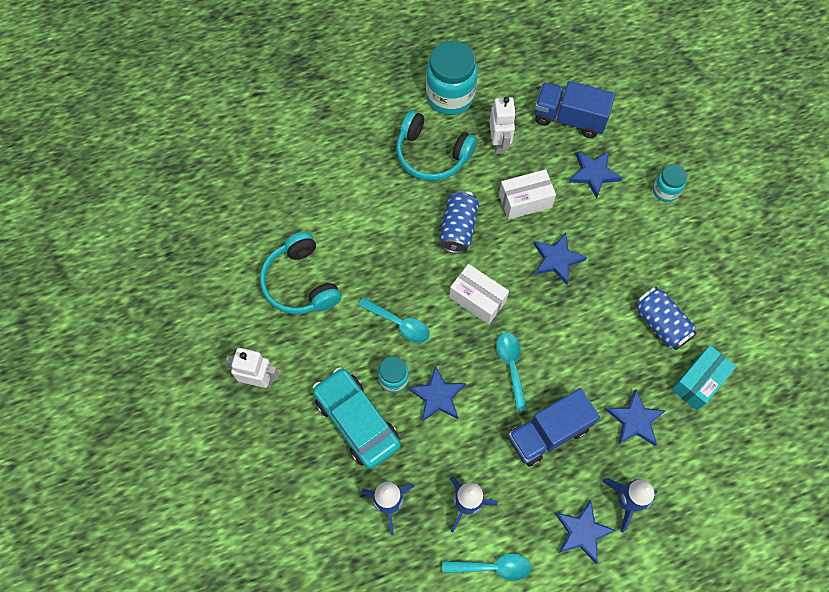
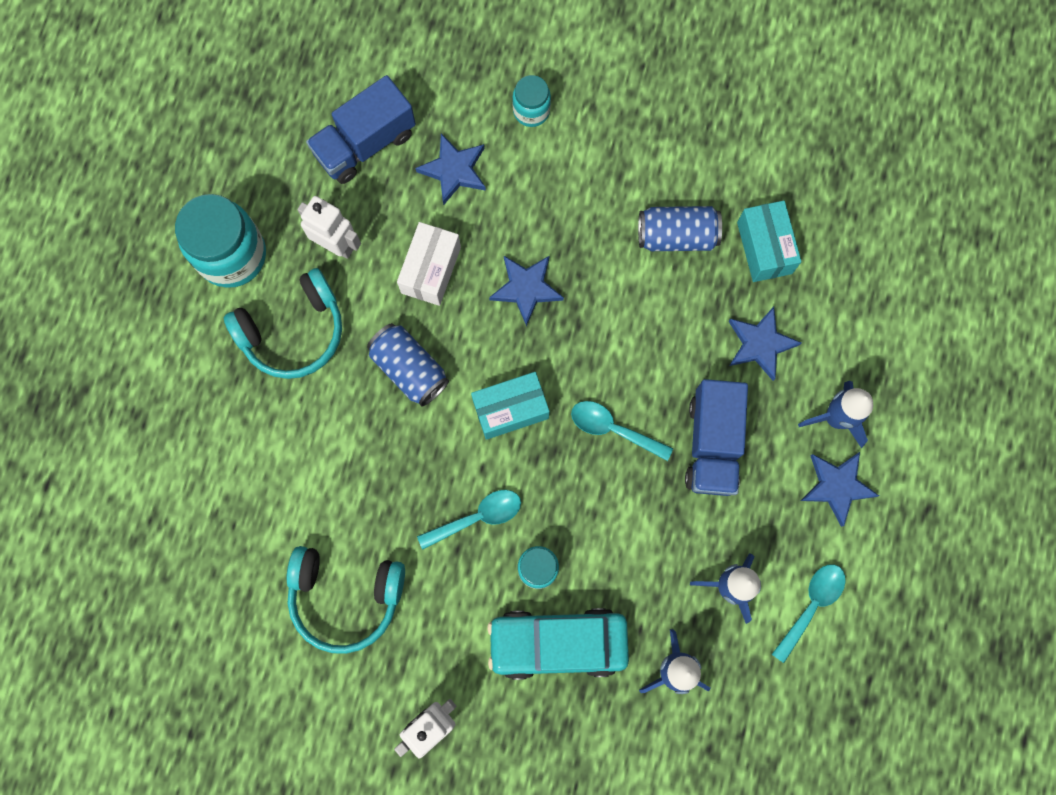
camera: 55 degrees left, 10 degrees up
(437, 396) = (591, 533): blue star -> none
(477, 299) = (510, 409): white box -> turquoise box

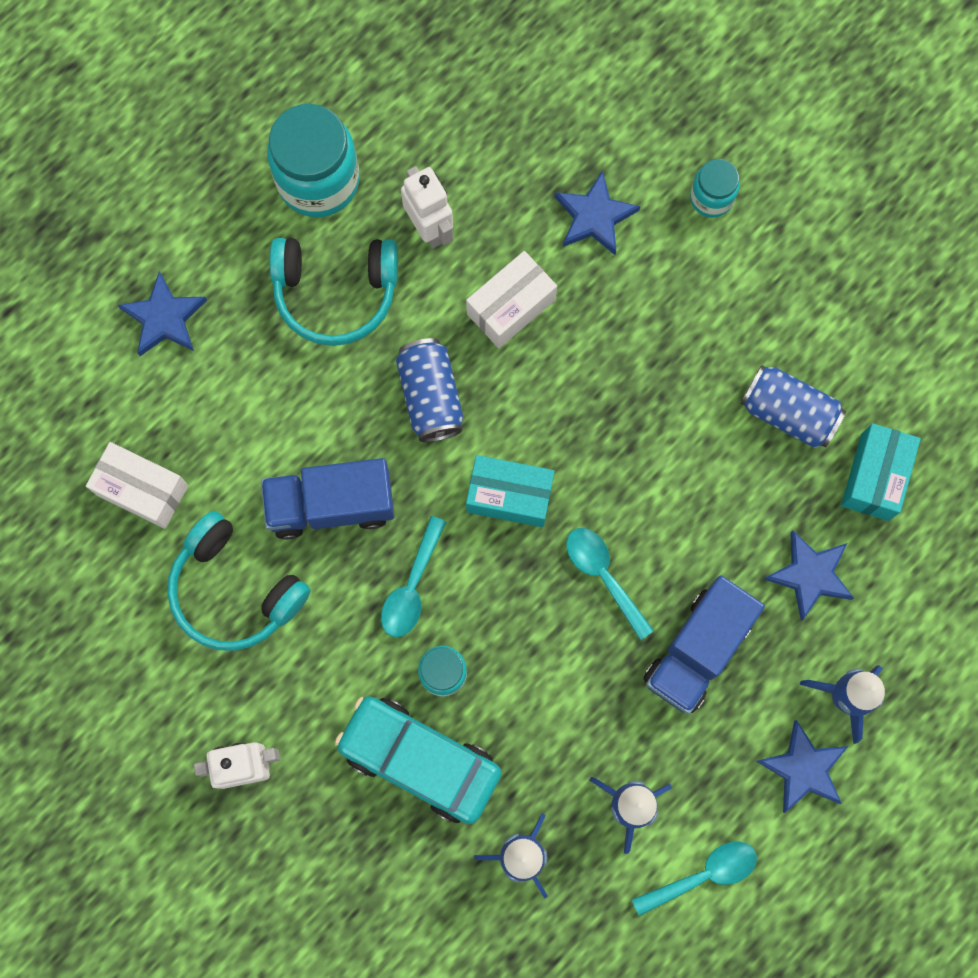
camera: 30 degrees right, 0 degrees up
(231, 562) = (142, 490): none -> white box
(365, 143) = (519, 139): blue truck -> blue truck (331, 505)
(477, 517) = (412, 586): turquoise spoon -> turquoise spoon turned 105 degrees clockwise
(526, 288) = (598, 380): blue star -> blue star (164, 318)

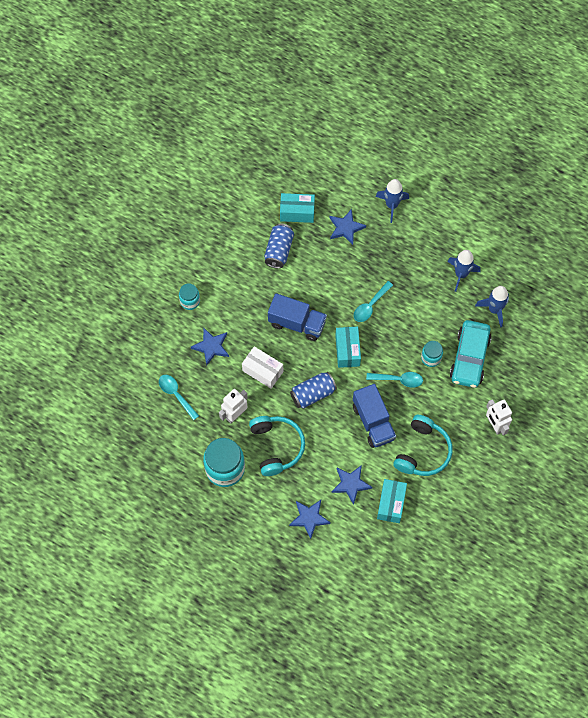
camera: 105 degrees left, 10 degrees down
(142, 490) = (391, 504): white box -> turquoise box
(697, 650) = (390, 263): blue truck -> blue truck (297, 323)
(703, 875) = (479, 241): turquoise spoon -> turquoise spoon (176, 395)
(803, 768) = (425, 214): blue star -> blue star (351, 484)

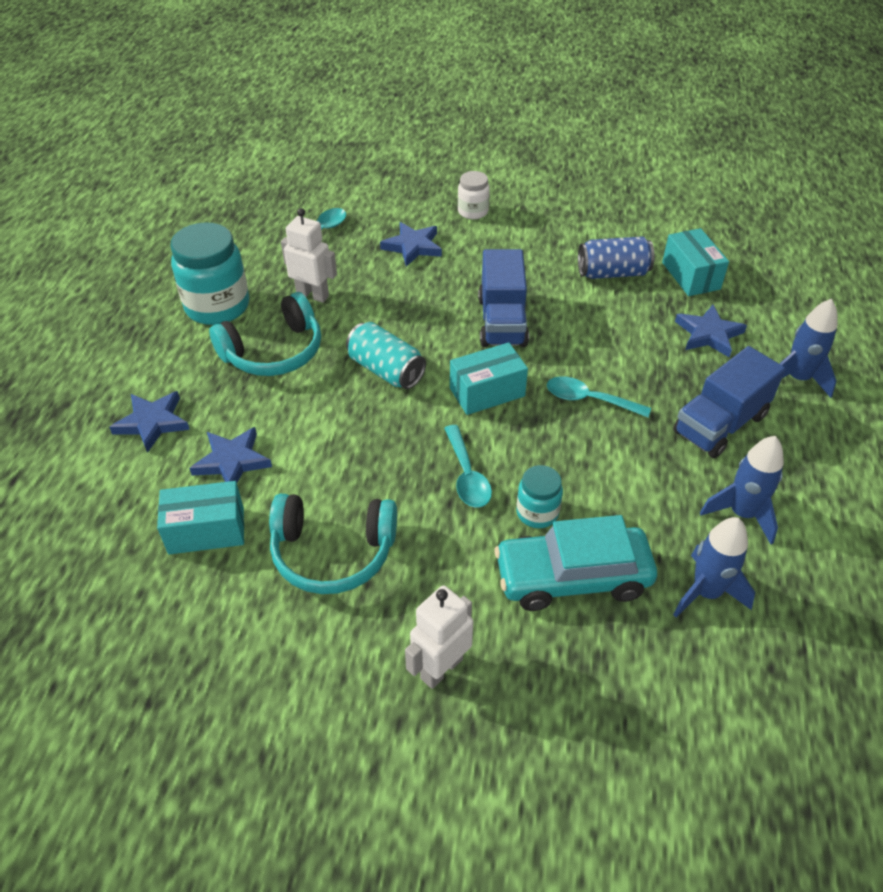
camera: 70 degrees right, 20 degrees down
(190, 301) = (473, 212): turquoise jar -> white jar
(262, 371) = (399, 305): white box -> none
(313, 394) = (386, 370): blue can -> turquoise can
(373, 422) = (366, 461): blue truck -> blue truck (720, 424)

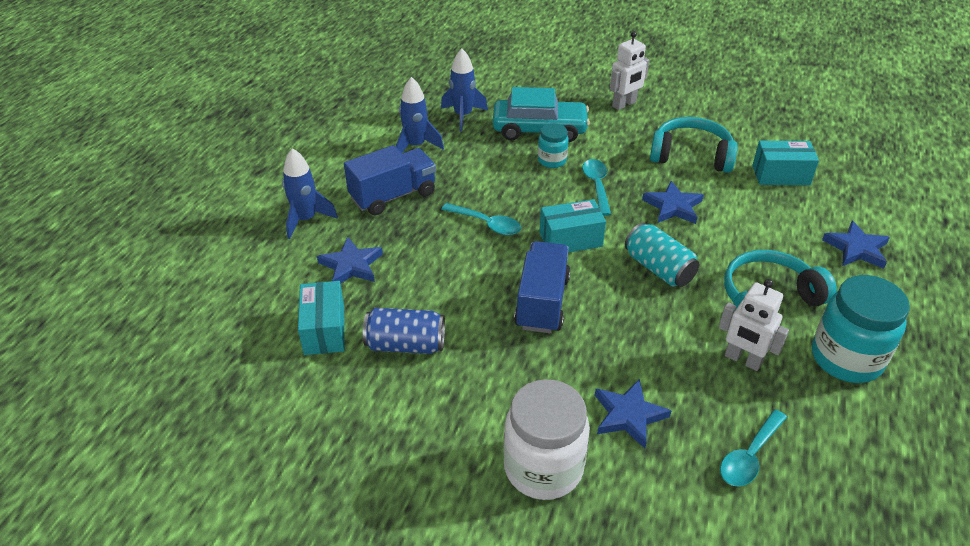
camera: 170 degrees left, 5 degrees down
(232, 461) = (777, 214): blue star -> blue star (673, 206)
(473, 212) = (543, 468): white jar -> white jar, size x1.88

